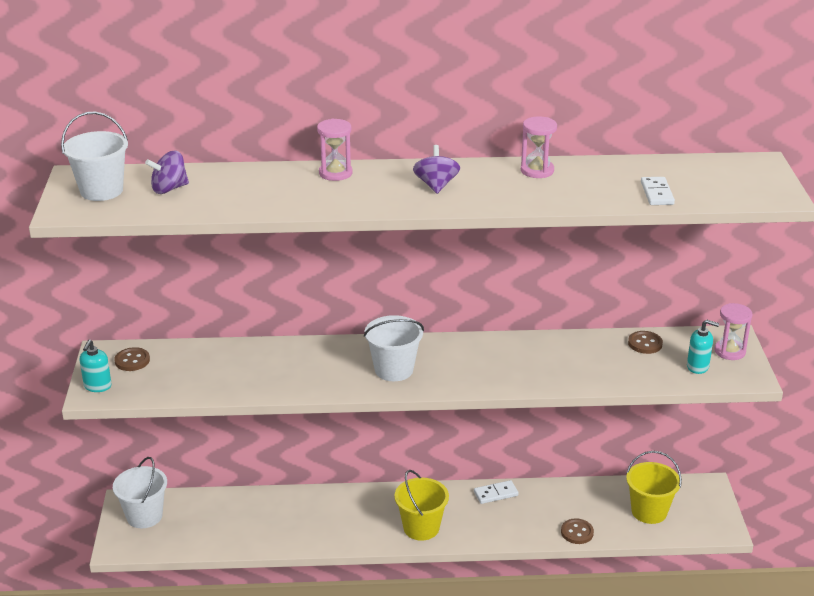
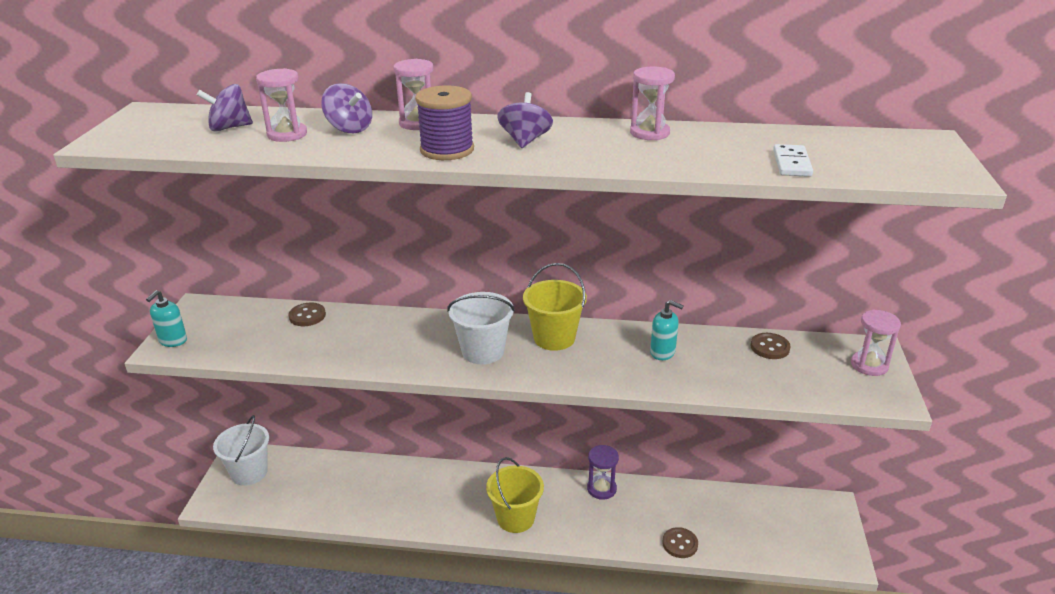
camera: 10 degrees right, 0 degrees up
(101, 190) = (158, 125): white bucket -> none
(132, 361) = (221, 317): brown button -> brown button (307, 316)
(226, 192) = (287, 134): none -> pink hourglass
(278, 182) = (349, 128): none -> purple spinning top
(374, 199) = (447, 150): none -> purple spool
(496, 494) = (601, 489): white domino -> purple hourglass
(649, 511) = (763, 528): yellow bucket -> yellow bucket (554, 338)
(698, 367) = (829, 380): turquoise soap dispenser -> turquoise soap dispenser (663, 352)

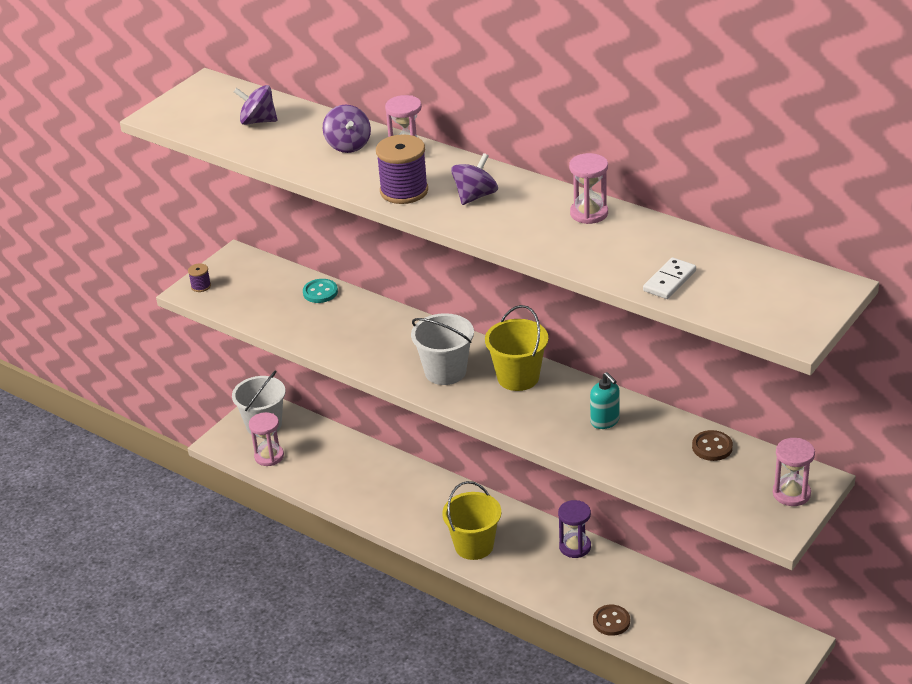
camera: 30 degrees right, 5 degrees up
(173, 341) = (201, 286): turquoise soap dispenser -> purple spool
(287, 134) = (296, 141): pink hourglass -> pink hourglass (269, 456)
(307, 316) = (320, 292): brown button -> turquoise button

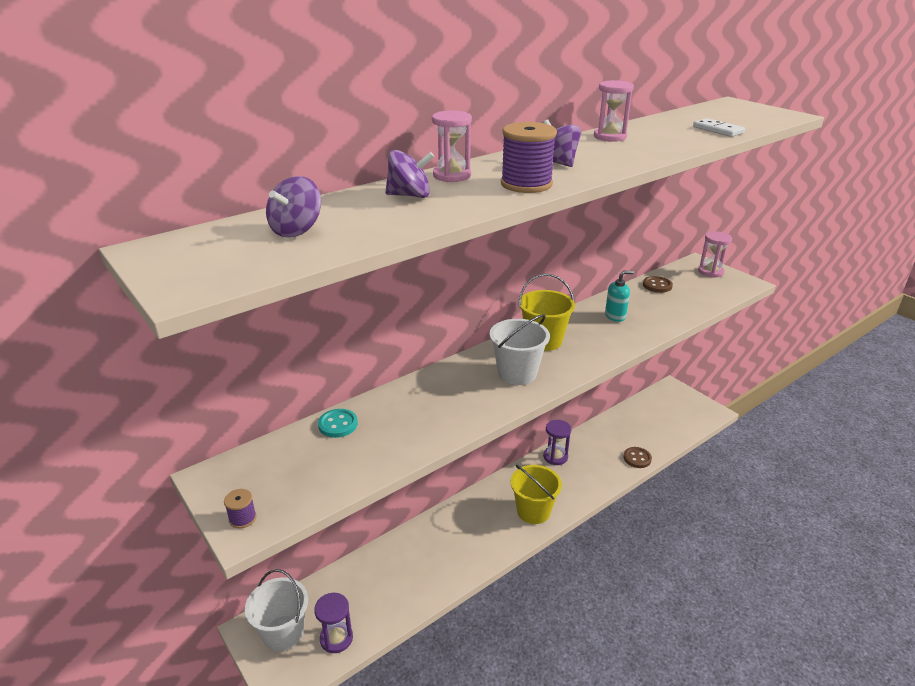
camera: 75 degrees left, 5 degrees down
(269, 456) = (336, 638): pink hourglass -> purple hourglass

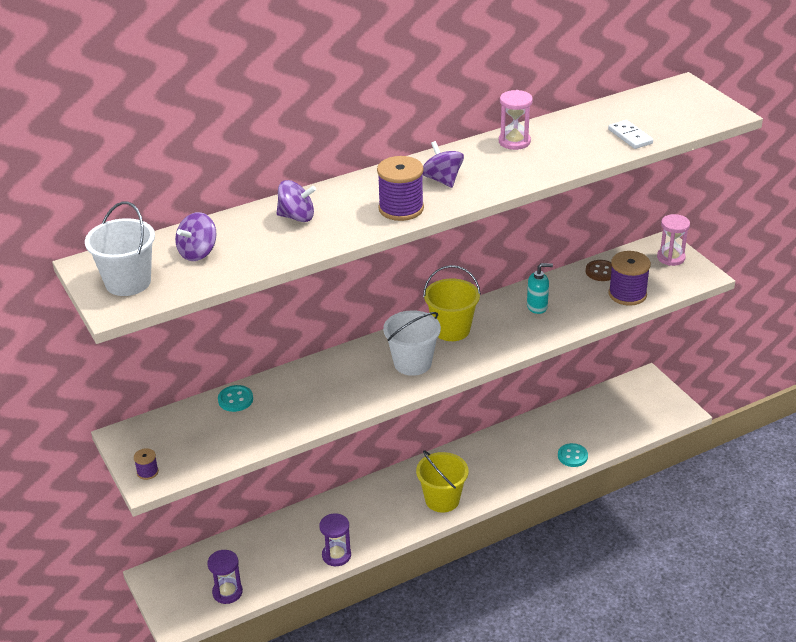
camera: 10 degrees right, 5 degrees up
(283, 633) = (181, 583): white bucket -> white bucket (128, 282)
(452, 176) = (341, 192): pink hourglass -> none
(555, 457) = (483, 446): purple hourglass -> purple hourglass (336, 555)
(637, 458) = (572, 456): brown button -> turquoise button
(690, 301) = (627, 294): none -> purple spool

